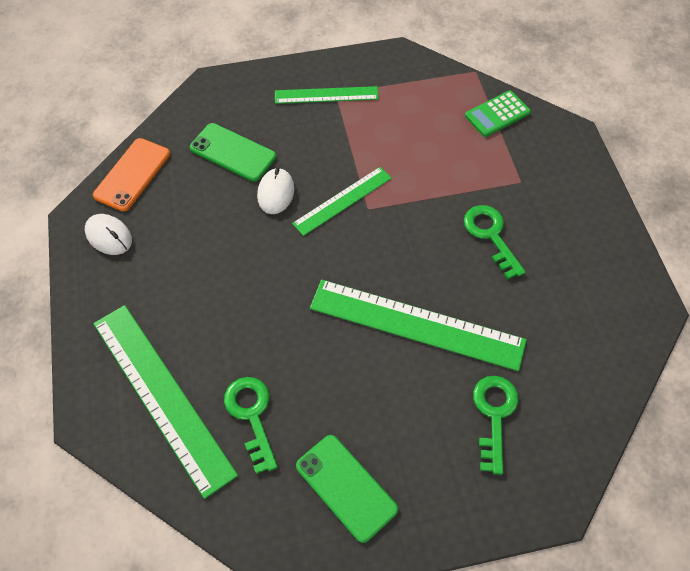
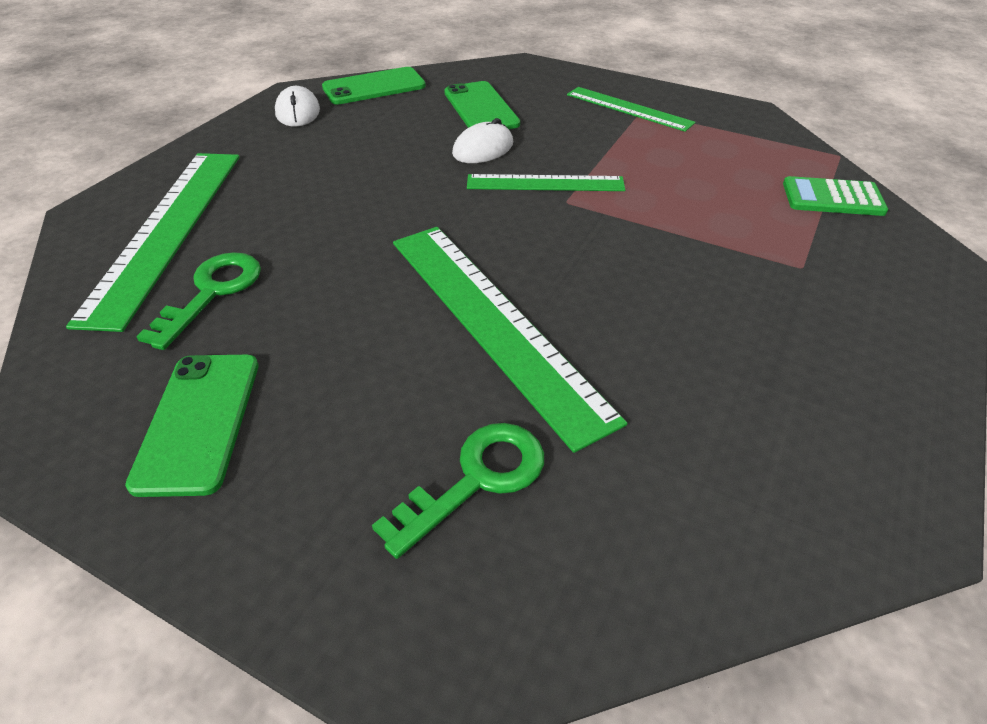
camera: 40 degrees right, 15 degrees down
(132, 174) = (374, 87): orange phone -> green phone
(491, 236) = (698, 294): green key -> none

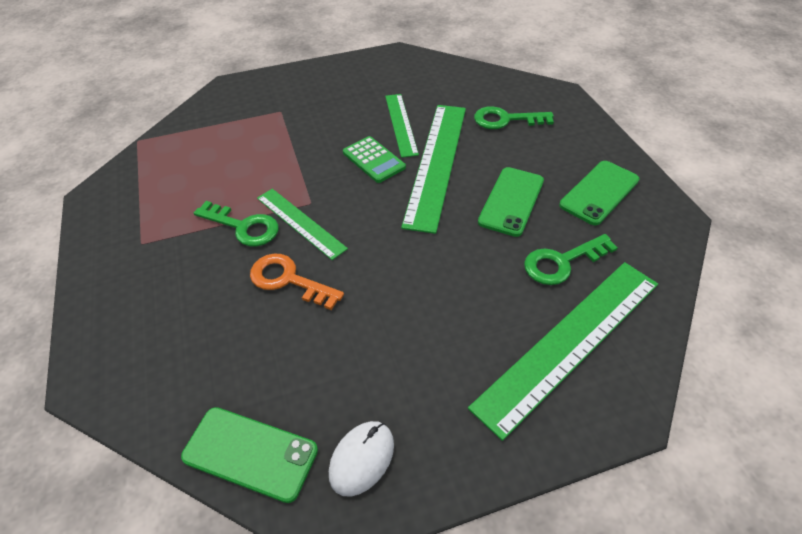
camera: 135 degrees left, 5 degrees up
(481, 108) = (221, 333): green phone -> green phone (511, 201)
(483, 149) = (288, 280): white mouse -> orange key
(588, 156) = (243, 227): none -> green key
(628, 109) = (141, 251): green ruler -> green ruler (401, 124)
(832, 198) = (198, 125): green calculator -> green calculator (373, 160)

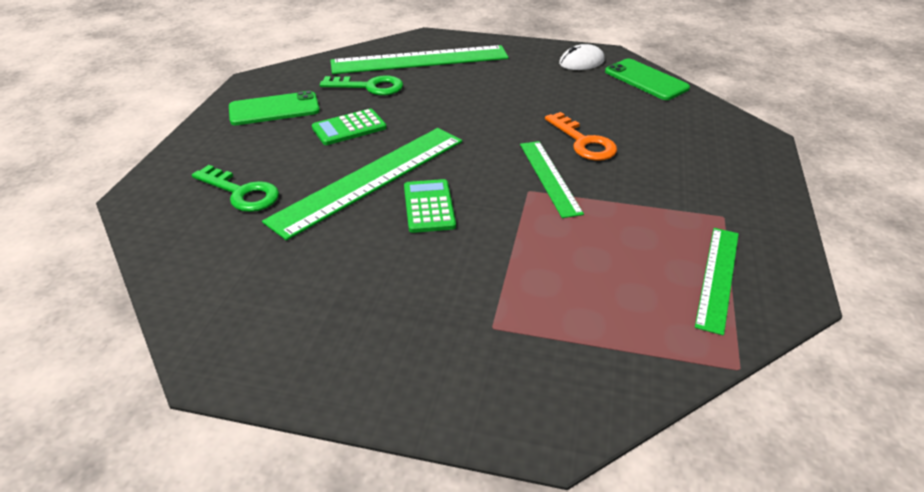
camera: 150 degrees left, 10 degrees down
(243, 227) = (609, 193): green key -> none
(401, 124) = (355, 235): green ruler -> green ruler (717, 277)
(511, 201) = (349, 128): green phone -> green calculator

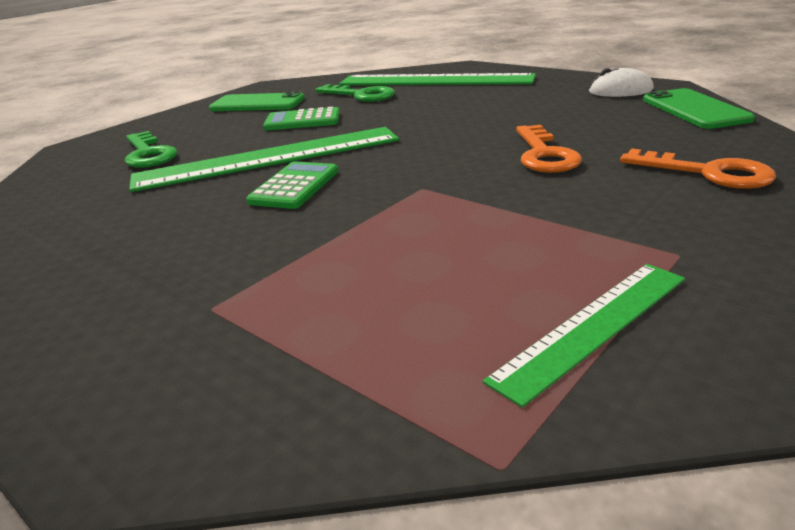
camera: 30 degrees right, 10 degrees down
(549, 177) = (462, 180): green ruler -> none
(694, 144) = (707, 173): none -> orange key

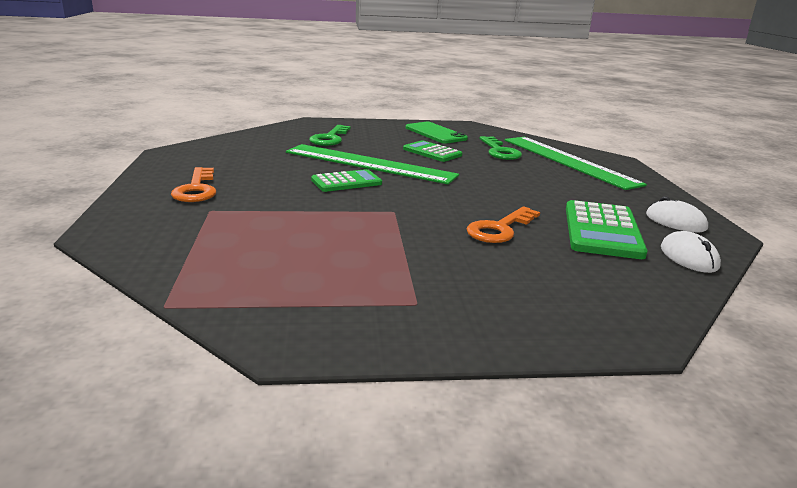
camera: 40 degrees right, 5 degrees down
(593, 326) = (300, 298): green ruler -> none
(604, 119) = (602, 230): none -> green calculator
(694, 109) = (689, 257): green phone -> white mouse
(707, 173) = (562, 287): orange key -> orange key (196, 189)

